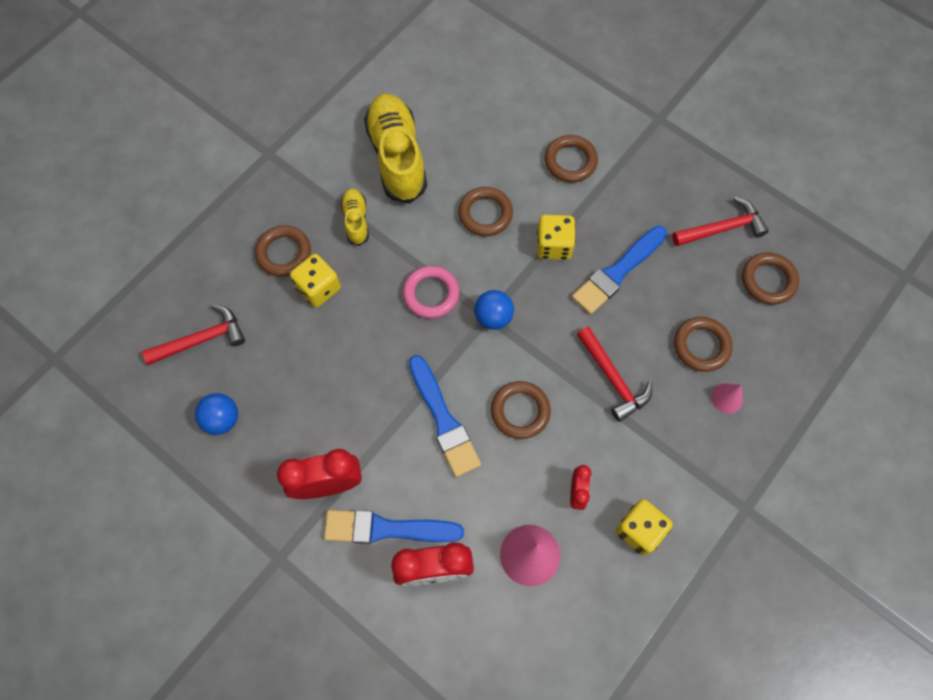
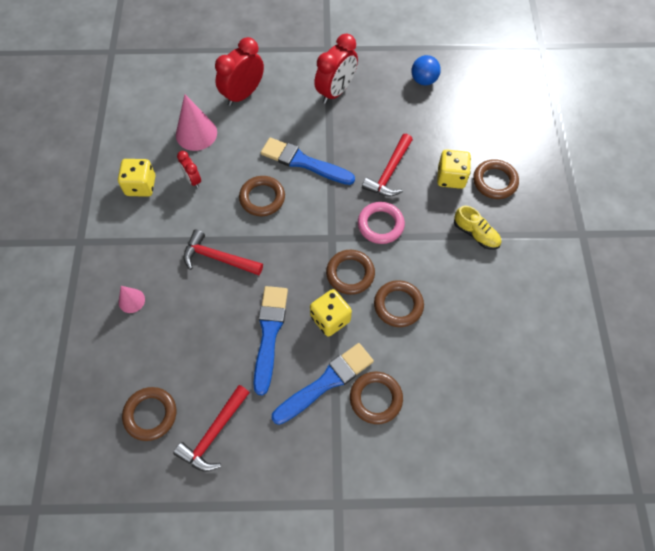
camera: 140 degrees right, 5 degrees down
(201, 339) = (481, 105): red hammer -> red hammer (389, 172)
(387, 529) = (285, 94): blue brush -> blue brush (326, 382)
(397, 157) = (499, 299): yellow shoe -> none
(493, 317) = (328, 240): blue ball -> none
(701, 346) = (172, 324): brown ring -> brown ring (350, 273)

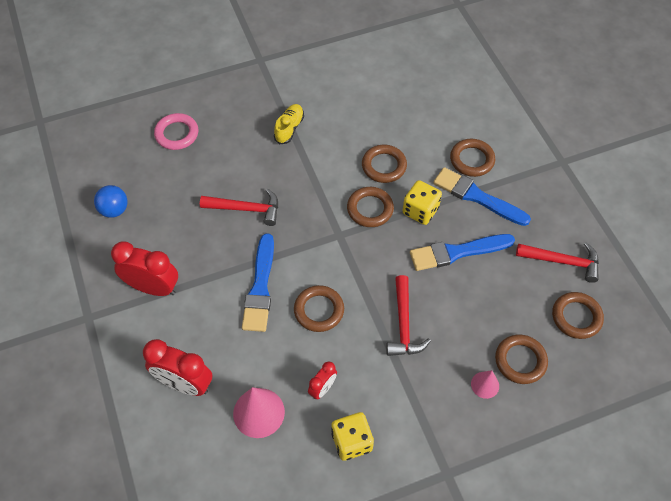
camera: 110 degrees left, 5 degrees down
(380, 225) = (308, 200): pink ring -> pink ring (177, 134)
(451, 177) = (234, 159): yellow dice -> none
(495, 181) = (226, 126): brown ring -> brown ring (520, 361)

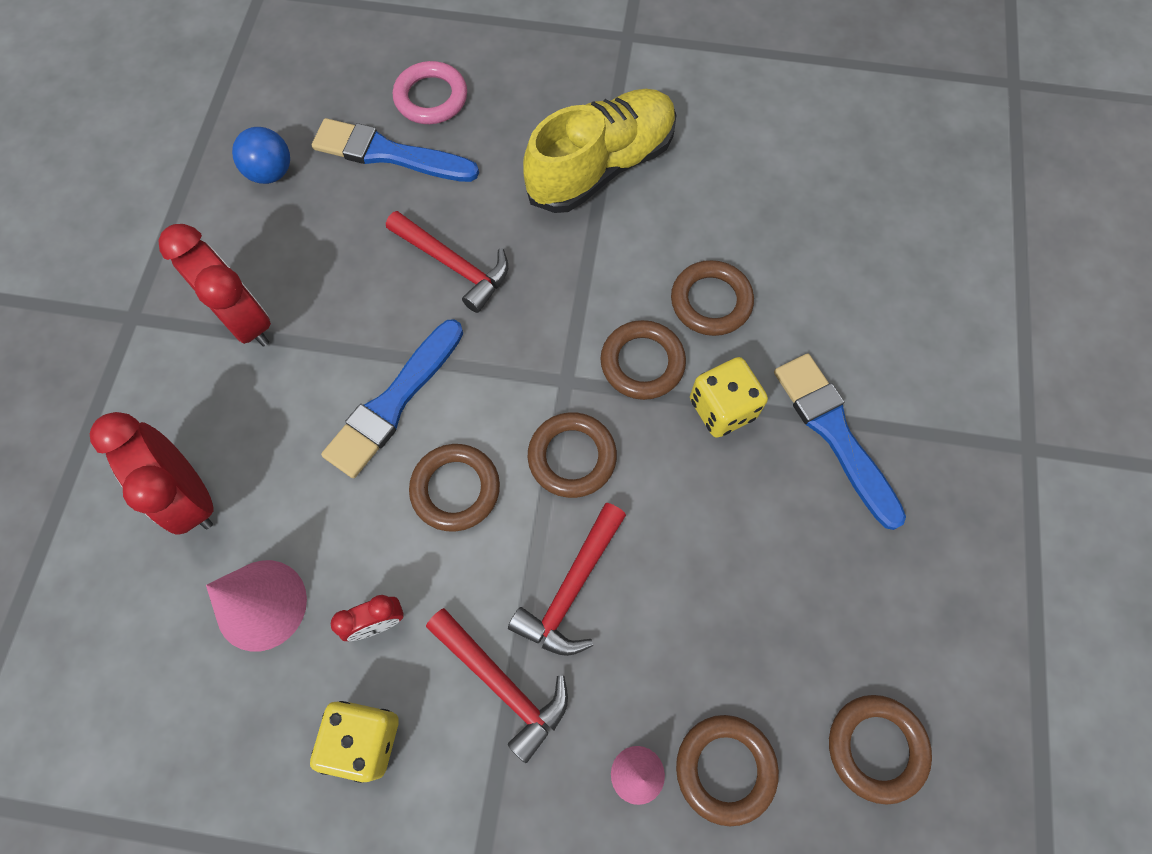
camera: 30 degrees right, 10 degrees up
(289, 128) = (601, 167): yellow shoe -> yellow shoe, size x2.02
(457, 252) = (739, 513): blue brush -> blue brush (389, 154)
(472, 160) = (866, 364): brown ring -> brown ring (572, 457)
(562, 261) = (914, 631): red hammer -> red hammer (502, 684)

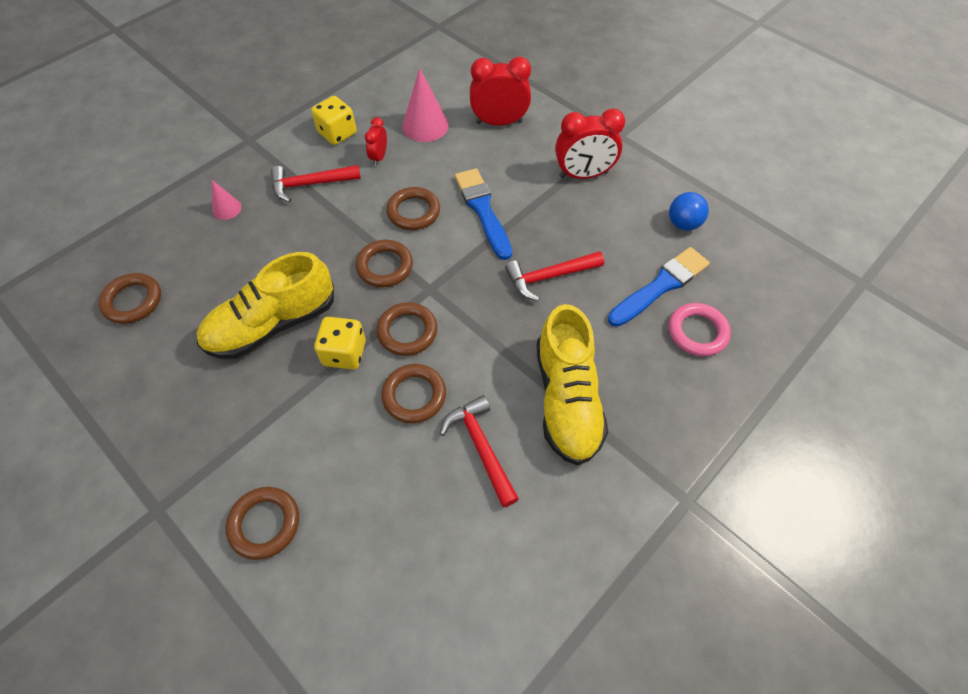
camera: 125 degrees right, 10 degrees down
(571, 588) = (323, 229): red hammer -> red hammer (481, 447)
(725, 768) = (193, 239): brown ring -> brown ring (265, 524)
(754, 522) = (273, 324): none -> yellow shoe
(834, 433) = (275, 401): blue brush -> none

